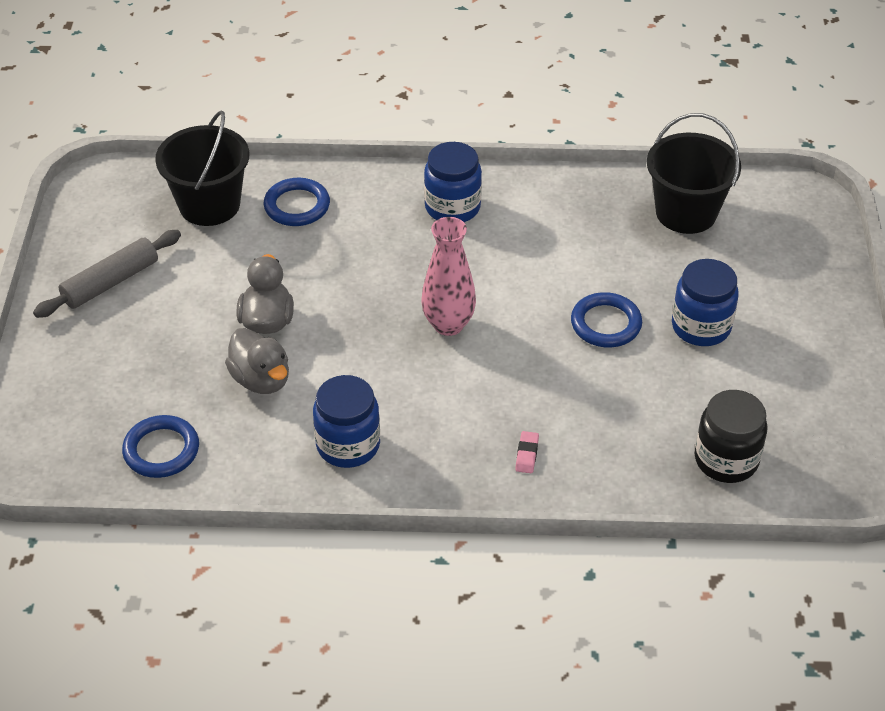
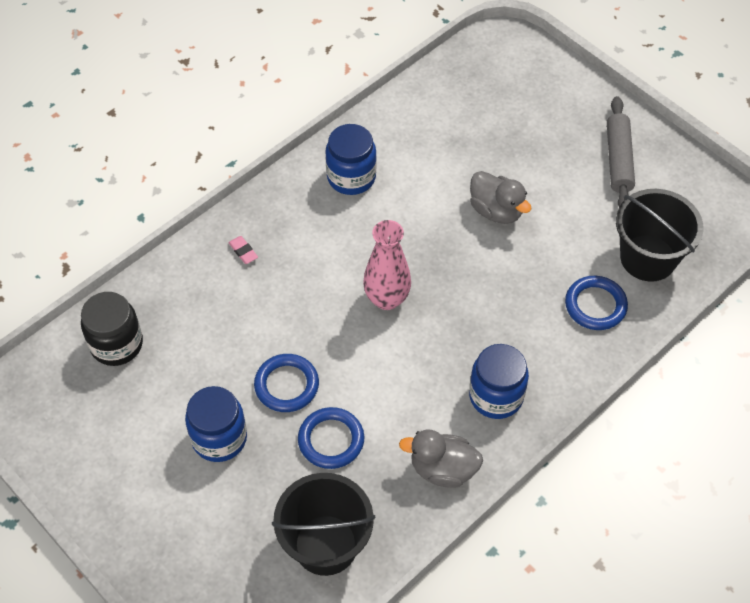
camera: 135 degrees right, 10 degrees up
(161, 450) = (445, 98): blue ring -> blue ring (331, 440)
(261, 380) = (448, 174): grey duck -> grey duck (443, 469)

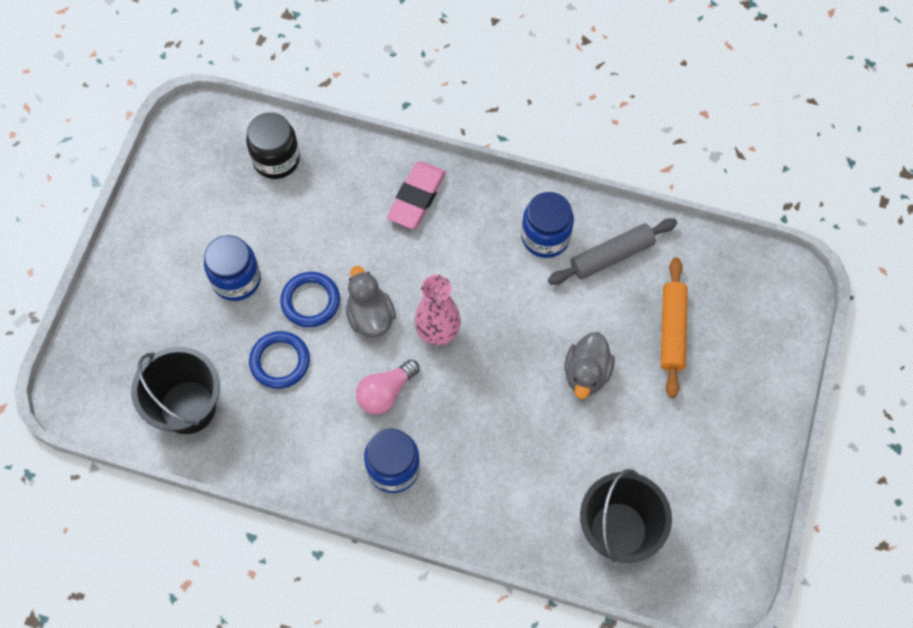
camera: 60 degrees right, 10 degrees up
(243, 251) = (416, 197): pink eraser -> pink eraser, size x2.26
(419, 367) = (385, 393): none -> pink light bulb
(443, 469) = (300, 460): grey duck -> grey duck (370, 316)
(495, 135) = (672, 330): none -> orange rolling pin
(595, 305) = (536, 507): blue ring -> none
(618, 160) = (717, 452): grey rolling pin -> grey rolling pin (611, 256)

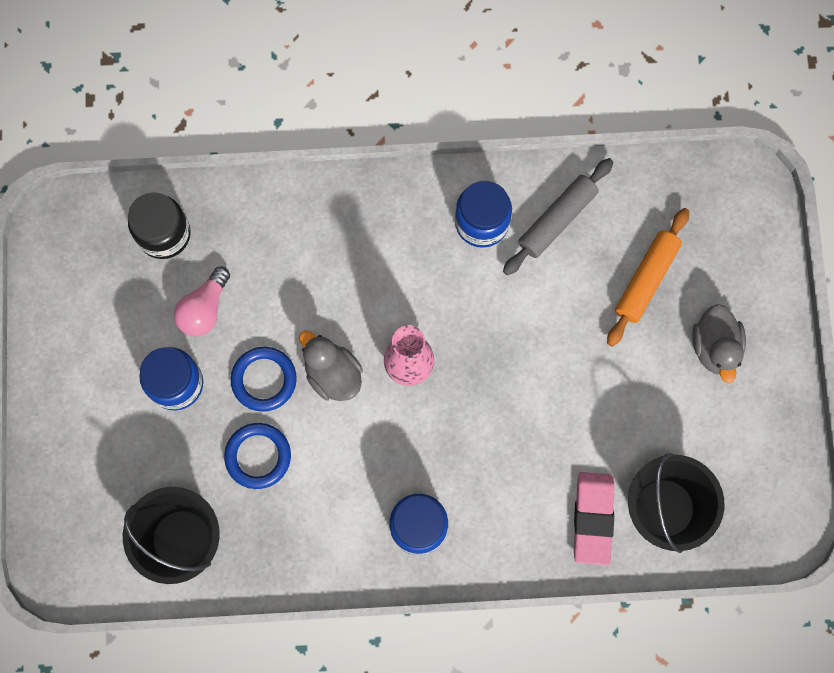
camera: 20 degrees left, 10 degrees up
(385, 393) = (380, 450): pink light bulb -> pink light bulb (204, 309)
(416, 197) = (331, 225): pink eraser -> pink eraser (592, 518)
(586, 373) = (576, 356): grey duck -> grey duck (715, 347)
(672, 330) = (646, 279): orange rolling pin -> orange rolling pin turned 45 degrees clockwise

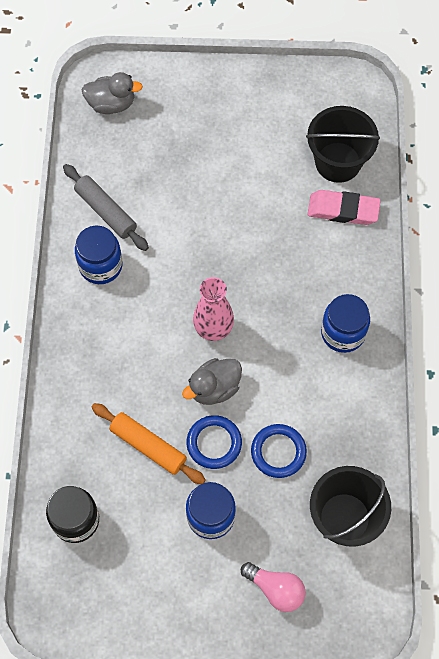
camera: 85 degrees left, 10 degrees down
(204, 309) = (147, 489): pink light bulb -> pink light bulb (276, 589)
(646, 279) = (162, 155): orange rolling pin -> orange rolling pin (148, 446)
(715, 347) = (219, 116): grey duck -> grey duck (111, 104)

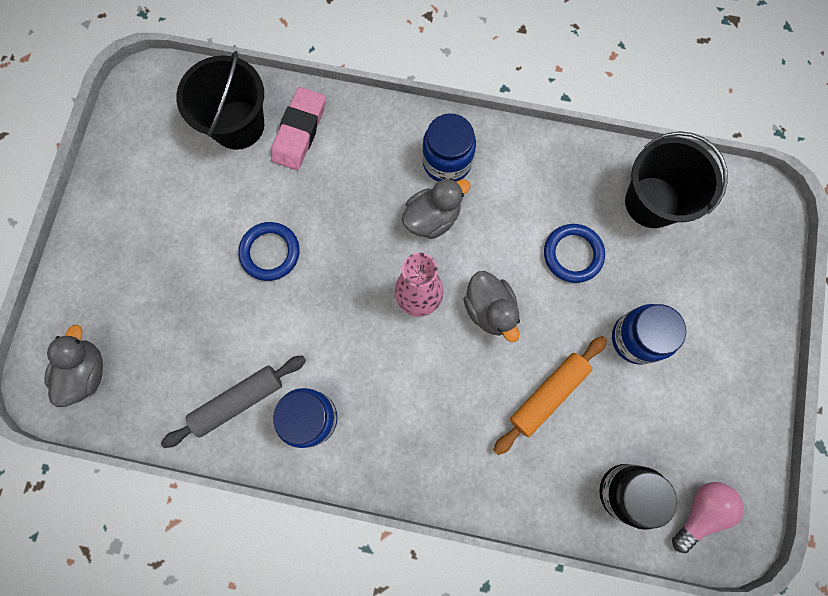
camera: 80 degrees left, 10 degrees up
(214, 443) = (554, 321): blue ring -> blue ring (270, 252)
(276, 589) = (721, 285): pink light bulb -> pink light bulb (700, 511)
(287, 329) = (432, 218): none -> grey duck

